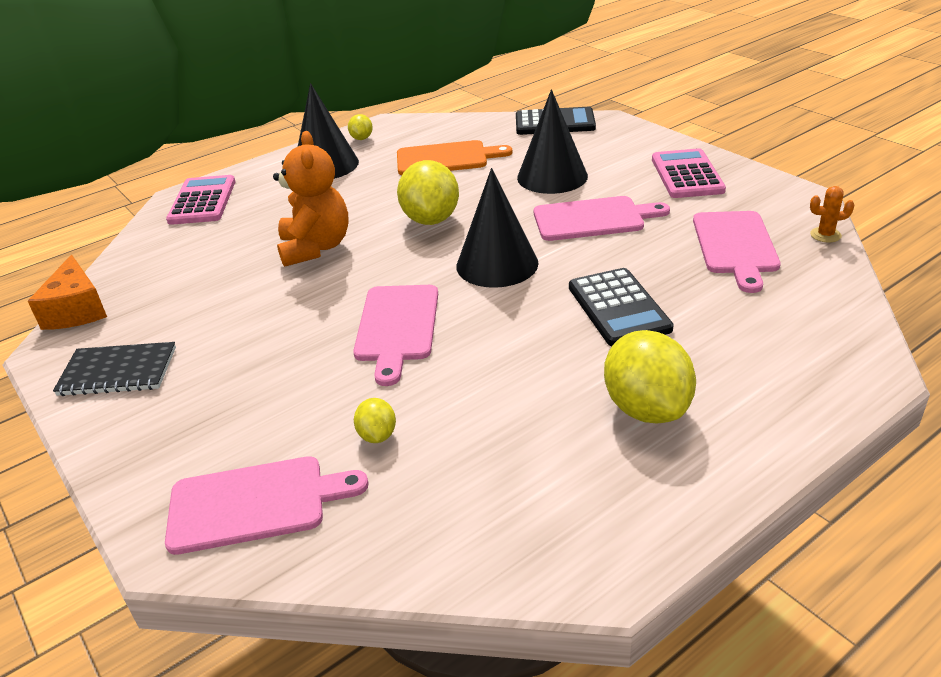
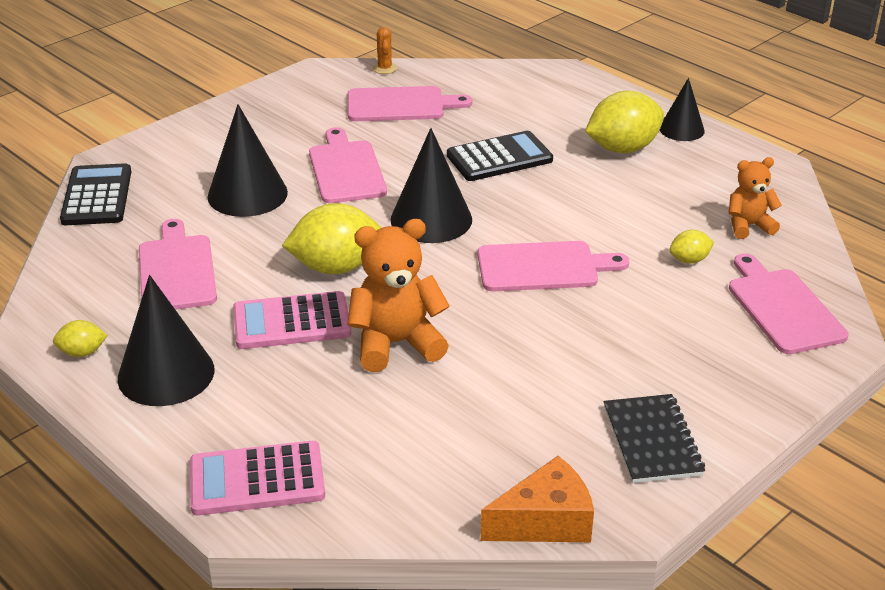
camera: 100 degrees left, 0 degrees up
(437, 505) = (748, 226): none -> orange teddy bear
(446, 158) = (177, 270): orange cutting board -> pink cutting board
(687, 175) = (262, 120): pink calculator -> pink calculator (292, 322)
(710, 476) = (681, 129): none -> black cone

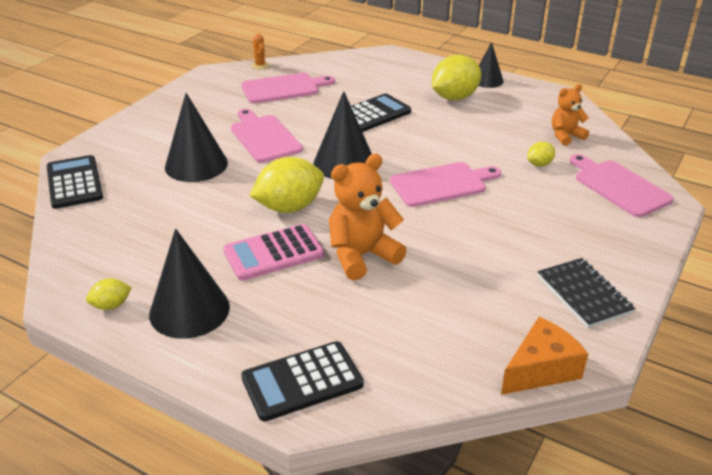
camera: 15 degrees left, 0 degrees up
(177, 270) = (164, 229): pink cutting board -> none
(257, 479) = (302, 381): pink calculator -> black calculator

